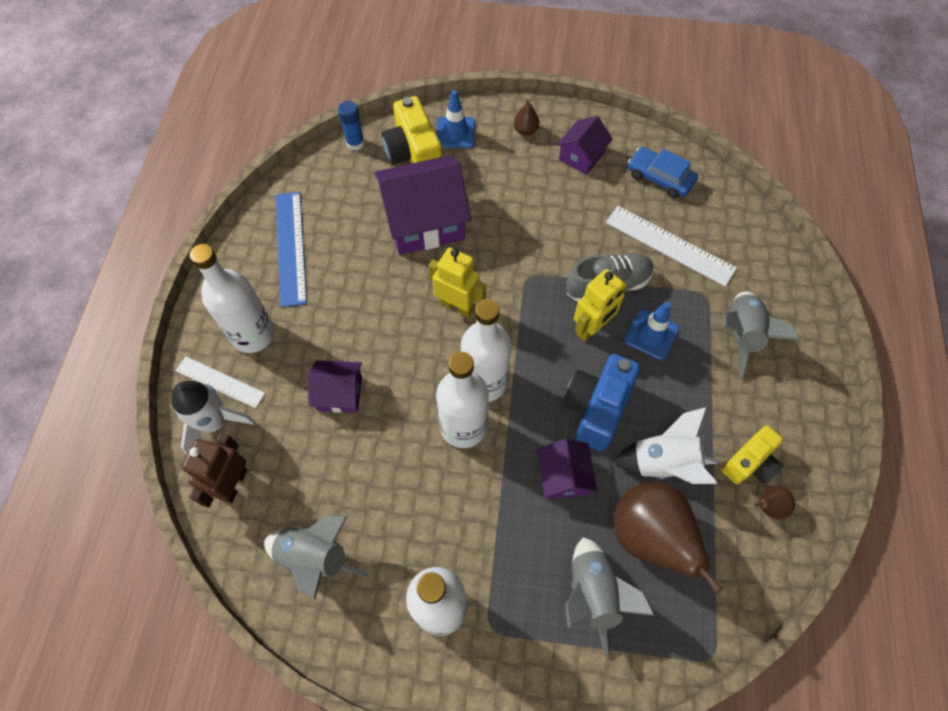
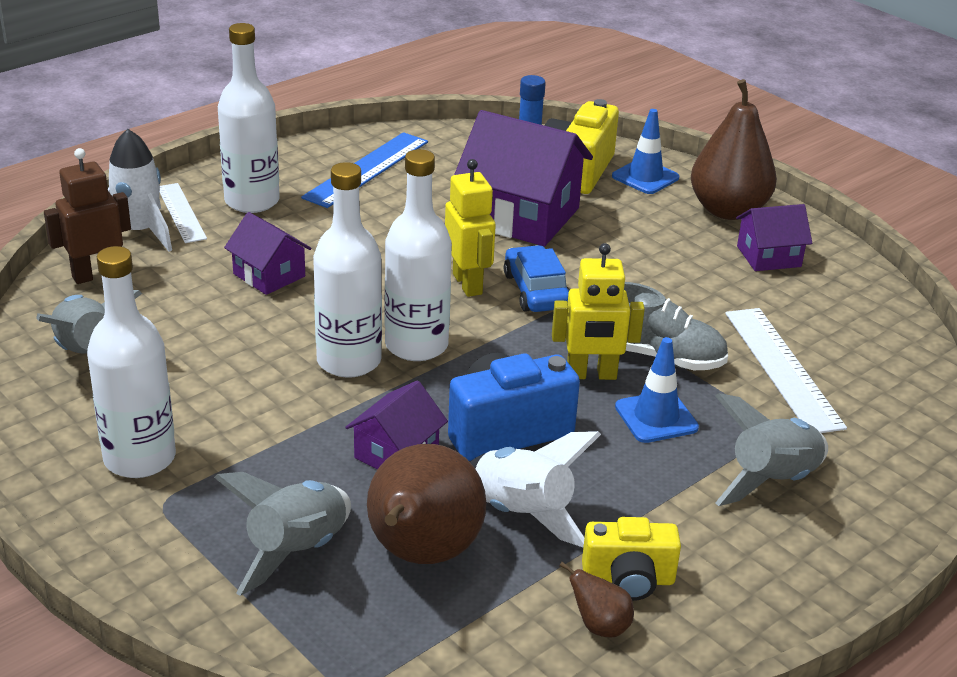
camera: 40 degrees right, 30 degrees down
(525, 130) = (728, 210): brown pear -> brown pear, size x2.32
(659, 178) = (846, 316): blue car -> blue car (536, 291)

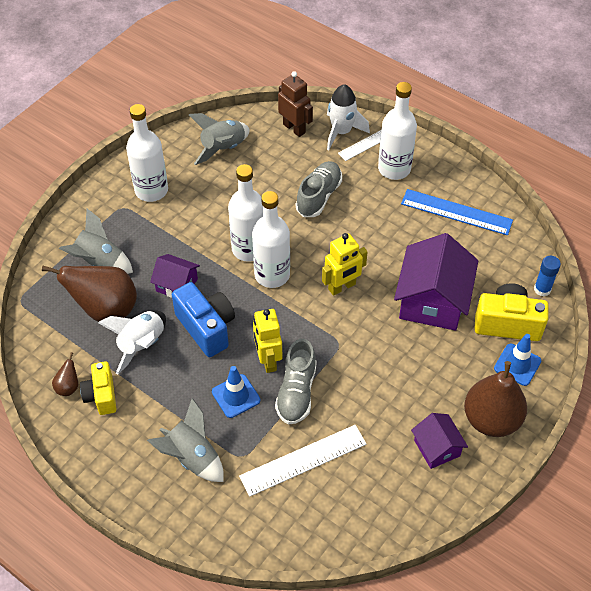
camera: 80 degrees right, 20 degrees up
(269, 275) = (319, 196): purple house -> grey shoe
(536, 291) = (346, 321): blue car -> none

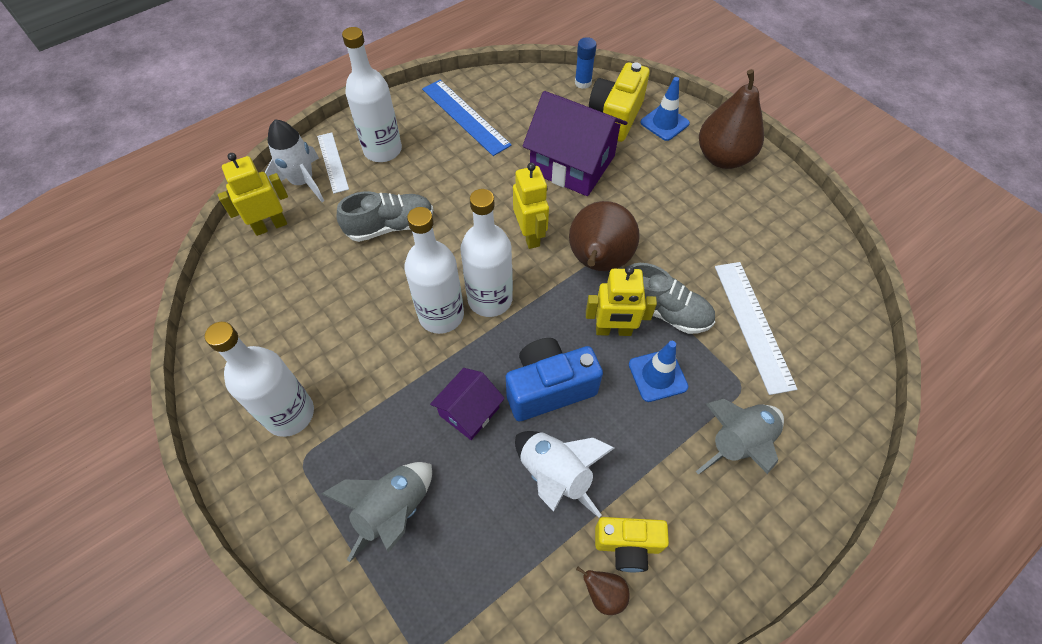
camera: 75 degrees left, 5 degrees up
(105, 309) = (481, 515): brown pear -> brown pear (598, 262)
(223, 148) = (260, 309): grey rocket -> none
(294, 128) = (270, 226): brown robot -> yellow robot
(319, 196) = (390, 226): grey shoe -> grey shoe turned 120 degrees clockwise
(437, 448) = (750, 206): purple house -> none
(456, 212) = (465, 116): blue ruler -> blue ruler turned 75 degrees counterclockwise

